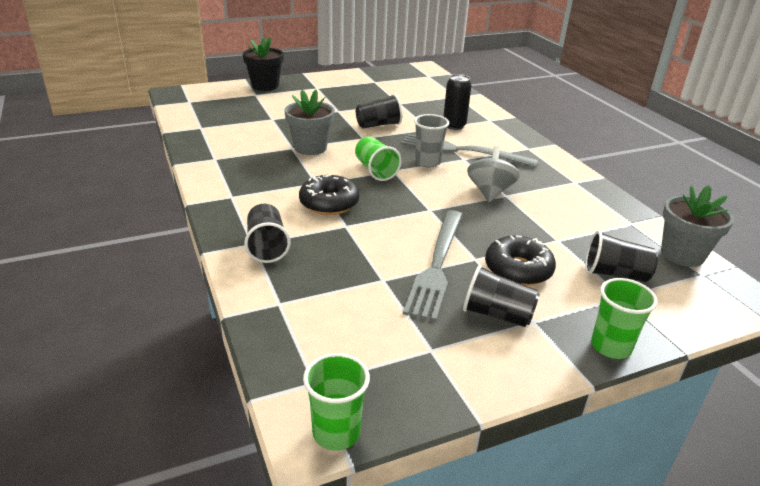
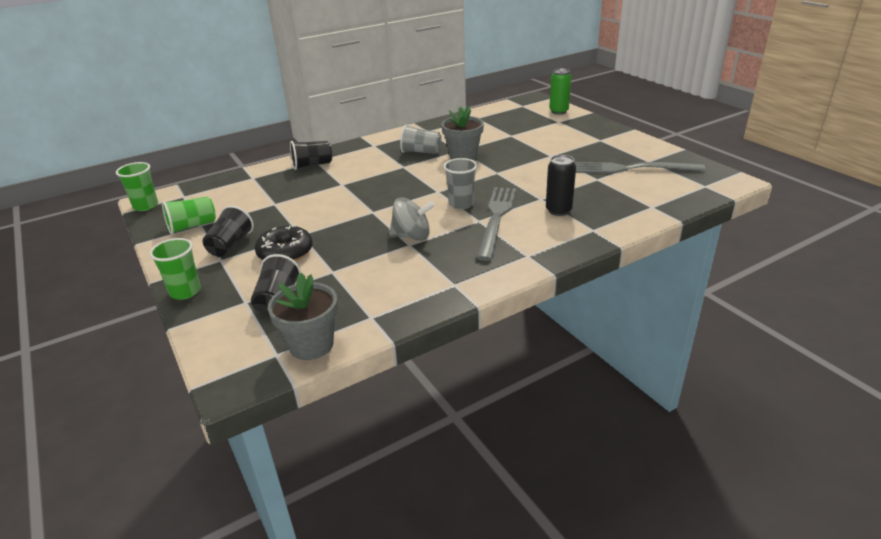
camera: 85 degrees right, 0 degrees up
(227, 90) = (558, 111): none -> green can
(265, 86) = (582, 121): black flower pot -> none
(280, 168) = (421, 152): none -> grey cup
(329, 203) = (372, 175): black donut -> none
(375, 170) = (433, 184): green cup -> green cup (192, 226)
(378, 125) = (530, 175): black cup -> none
(437, 265) = (292, 220): grey fork -> grey fork (632, 169)

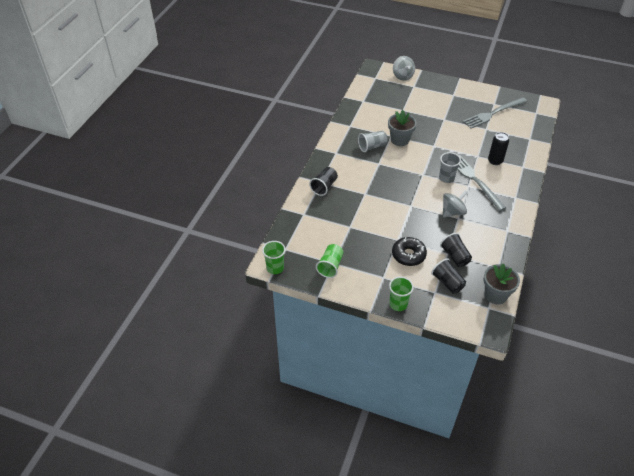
camera: 40 degrees left, 15 degrees up
(230, 245) = (373, 266): black cup -> black cup (455, 256)
(558, 111) = (402, 76): green can -> grey spinning top

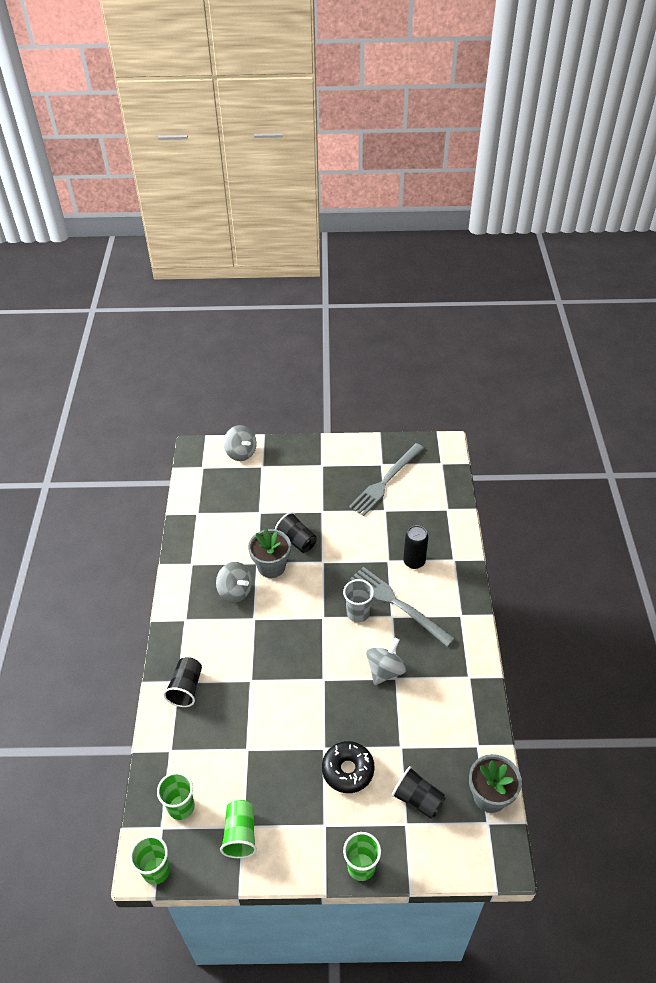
camera: 20 degrees left, 0 degrees up
(300, 243) = (181, 807): none -> green cup
(372, 146) = (235, 591): grey cup -> grey spinning top
(455, 256) = (413, 748): black cup -> black cup (296, 540)

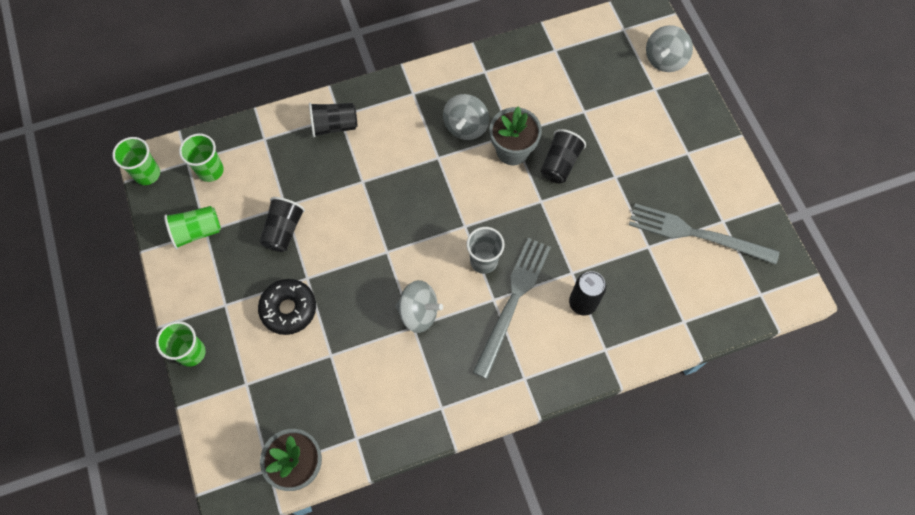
camera: 70 degrees right, 20 degrees up
(418, 799) = (275, 389): black cup -> black cup (283, 230)

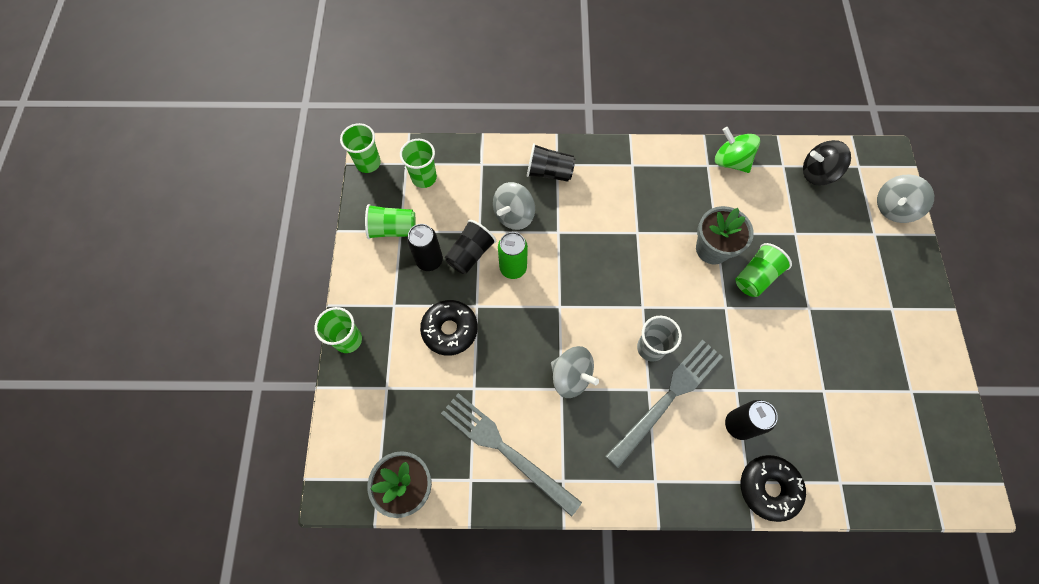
camera: 20 degrees right, 0 degrees up
(245, 250) = (429, 260): none -> black can
(330, 230) = (513, 268): none -> green can
(465, 126) = (673, 211): grey spinning top -> grey spinning top (514, 215)
(505, 61) = (731, 161): none -> green spinning top
(560, 163) = (756, 277): black cup -> green cup
(588, 47) = (817, 173): none -> black spinning top
(624, 348) = (768, 488): none -> black donut
(696, 234) = (879, 395): grey fork -> grey fork (505, 450)

